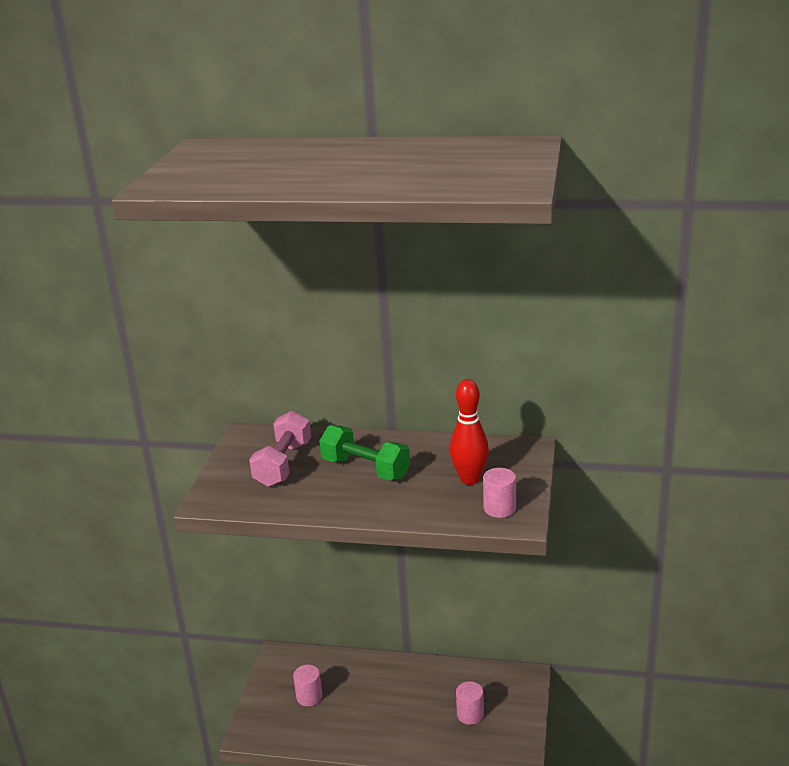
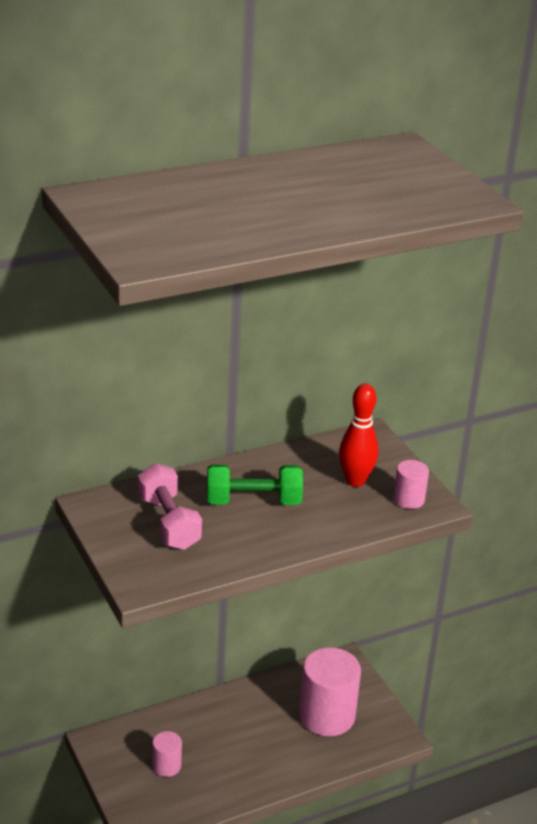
camera: 40 degrees left, 5 degrees up
(470, 714) = (327, 716): pink cylinder -> pink cylinder, size x2.03

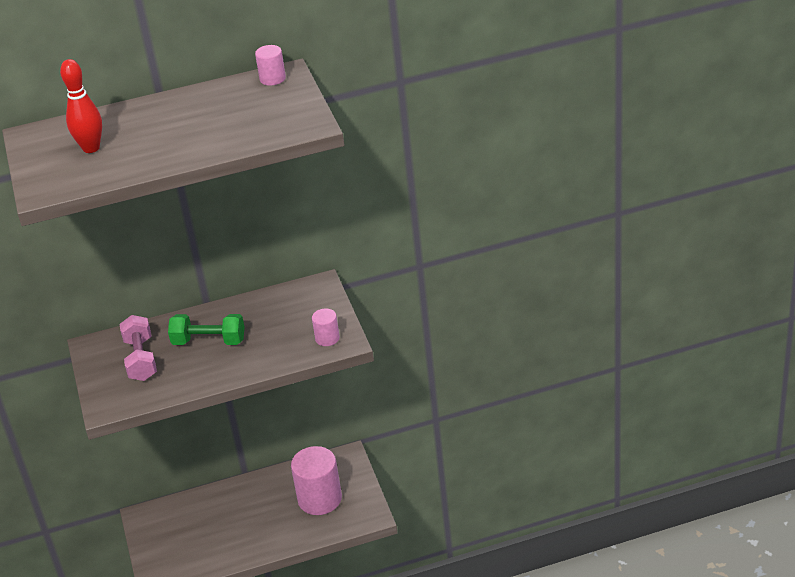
camera: 15 degrees right, 5 degrees up
(166, 766) = (187, 535): pink cylinder -> pink cylinder (272, 79)
(355, 481) = (292, 323): red bowling pin -> red bowling pin (91, 148)

